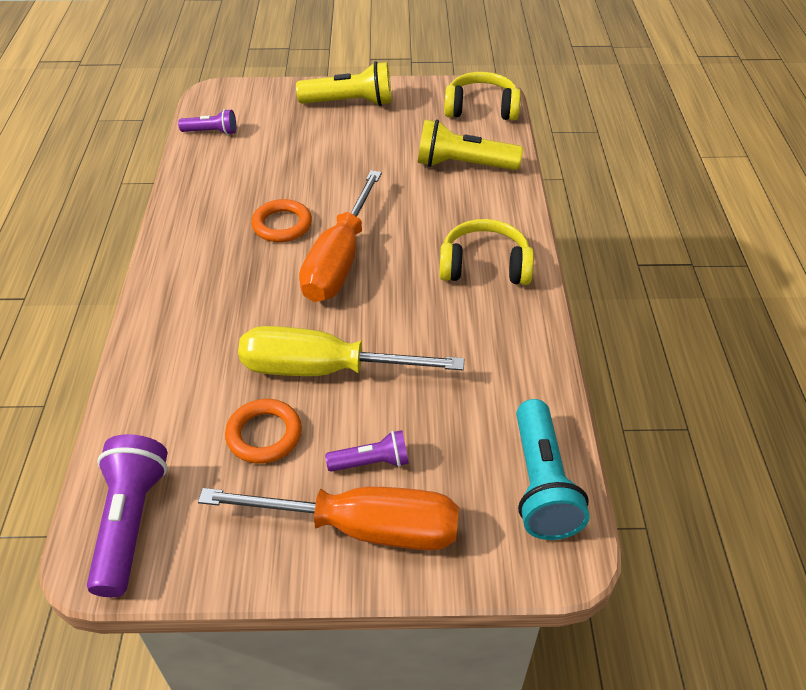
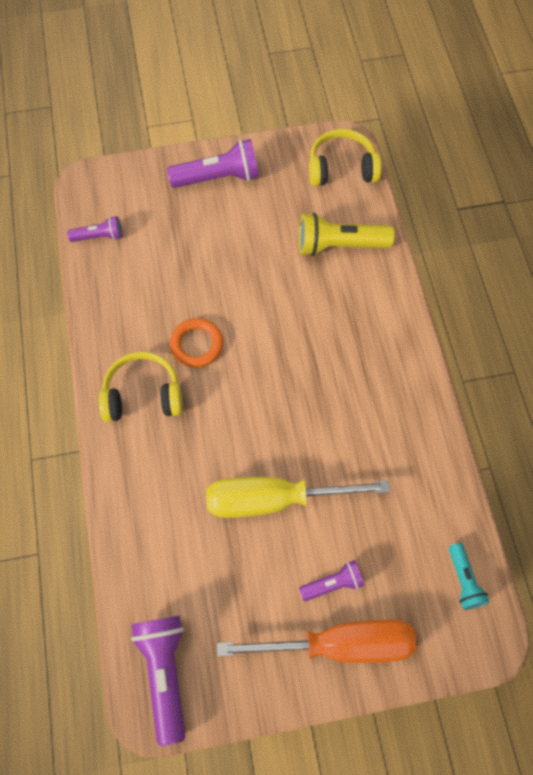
camera: 10 degrees left, 20 degrees up
(264, 434) = (243, 572): orange ring -> none
(339, 259) = (257, 377): orange screwdriver -> none
(350, 103) = (218, 177): yellow flashlight -> purple flashlight
(484, 266) = (381, 365): yellow headphones -> yellow headphones (143, 395)
(541, 484) = (463, 580): turquoise flashlight -> turquoise flashlight, size x0.57

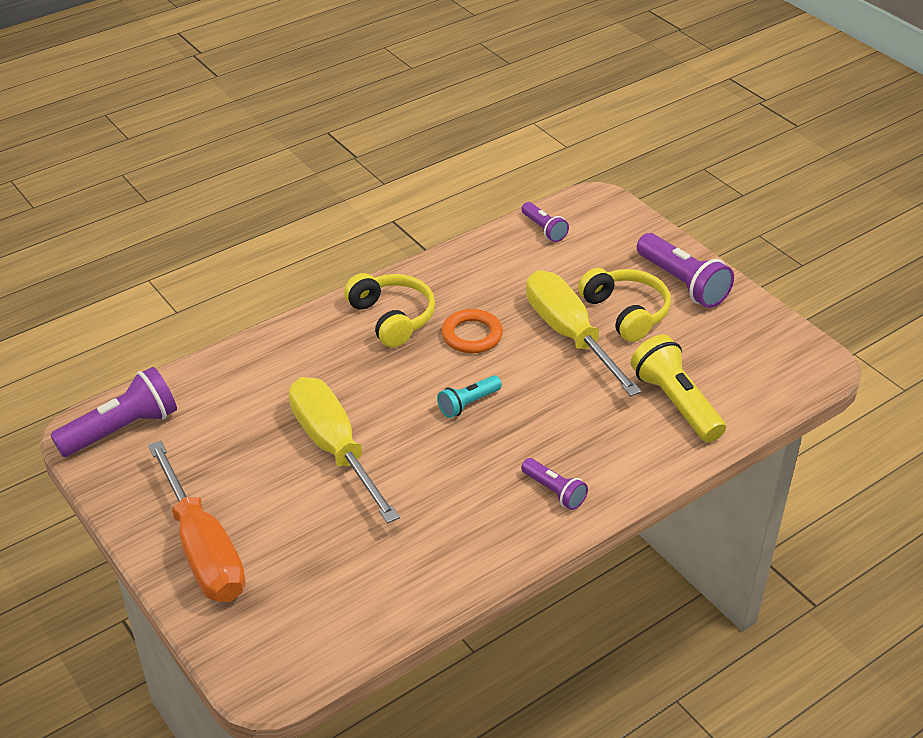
camera: 65 degrees right, 25 degrees down
(234, 277) = (569, 335): none -> yellow screwdriver
(333, 583) = (266, 524): purple flashlight -> purple flashlight (554, 491)
(341, 168) = (781, 372): yellow headphones -> yellow headphones (626, 313)
(463, 580) = (324, 637): turquoise flashlight -> turquoise flashlight (468, 404)

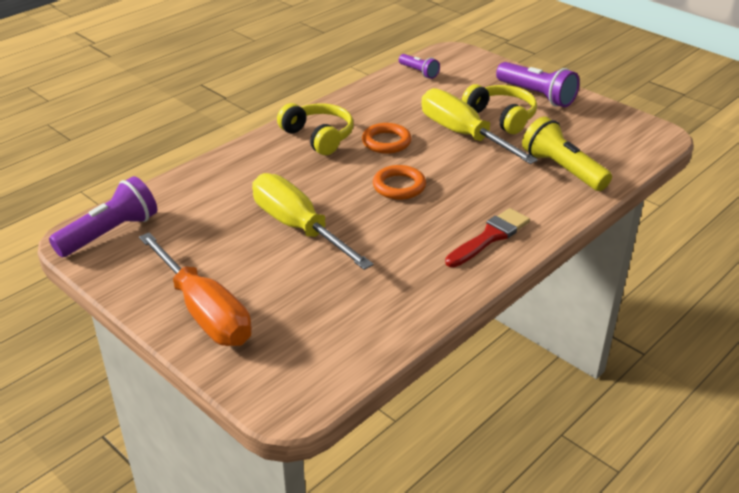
camera: 10 degrees left, 5 degrees down
(468, 404) = (399, 186): turquoise flashlight -> orange ring
(554, 491) = (490, 237): purple flashlight -> red brush

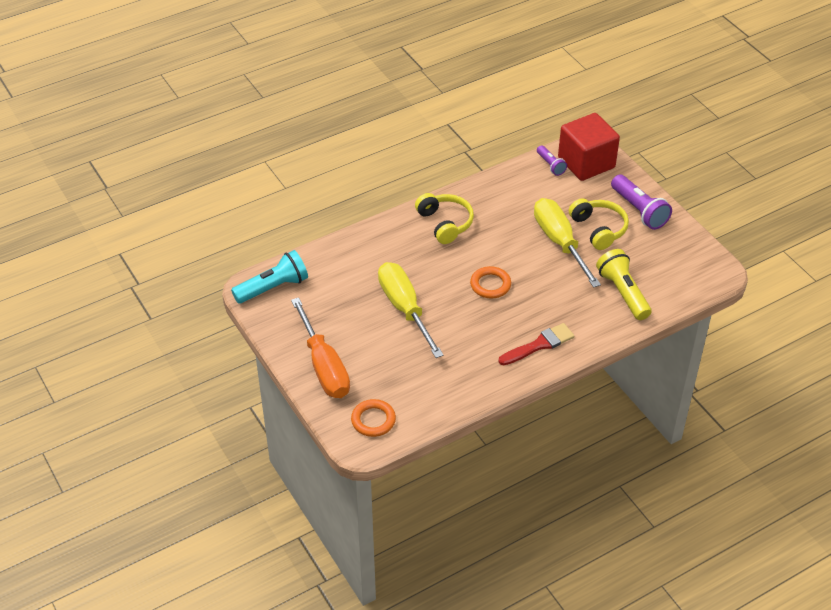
camera: 15 degrees right, 10 degrees up
(110, 233) = (273, 287): purple flashlight -> turquoise flashlight
(386, 142) = (496, 238): orange ring -> orange ring (373, 420)
(457, 65) = (586, 163): none -> red cube

